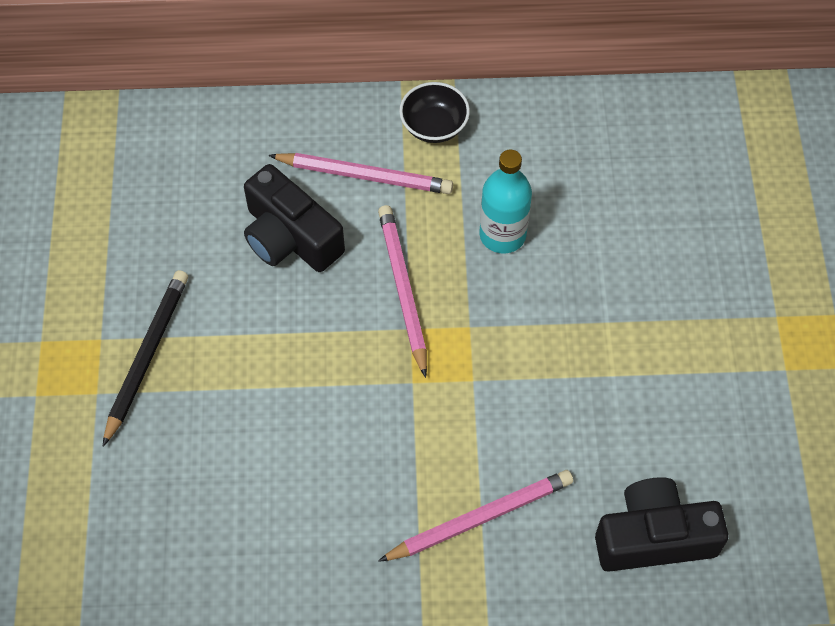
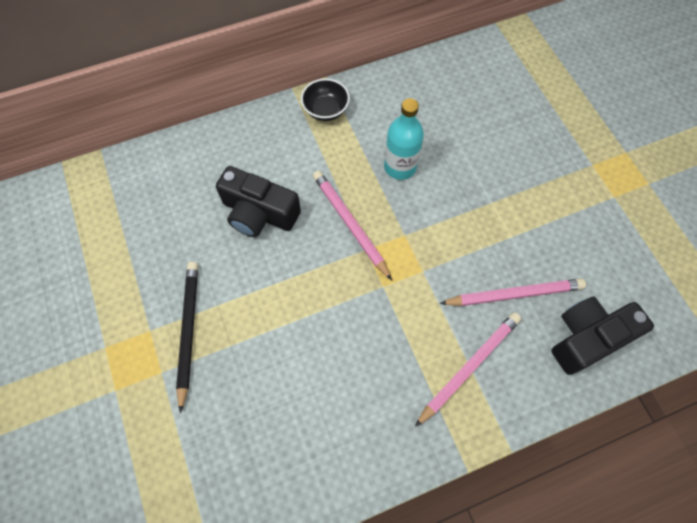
camera: 20 degrees left, 5 degrees up
(365, 176) = (293, 156): pink pencil -> pink pencil (514, 294)

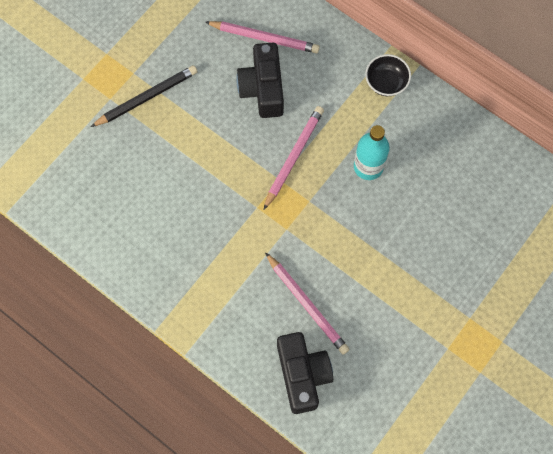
camera: 60 degrees right, 5 degrees up
(469, 366) = (229, 298): pink pencil -> pink pencil (264, 38)
(587, 338) = (302, 374): black camera -> black camera turned 45 degrees clockwise

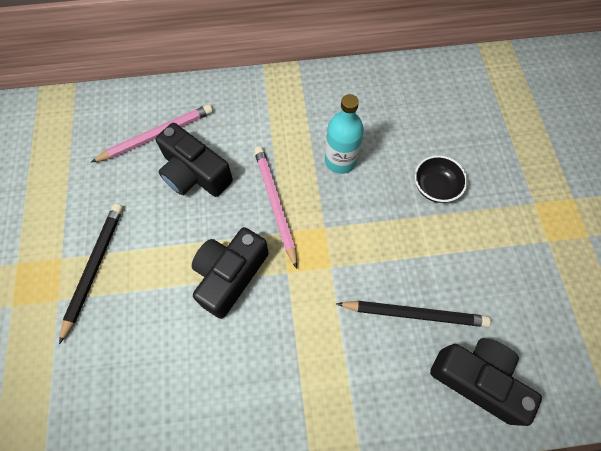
camera: 45 degrees left, 5 degrees down
(221, 176) = (230, 275): none -> black camera
(307, 305) = (414, 314): pink pencil -> black pencil
(386, 82) = (287, 91): black bowl -> black bowl (435, 187)

